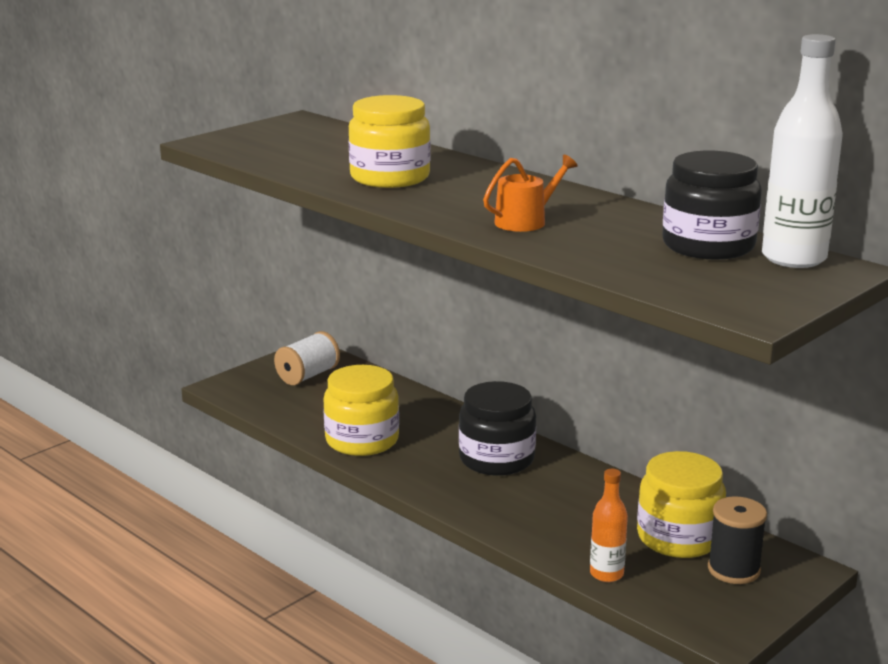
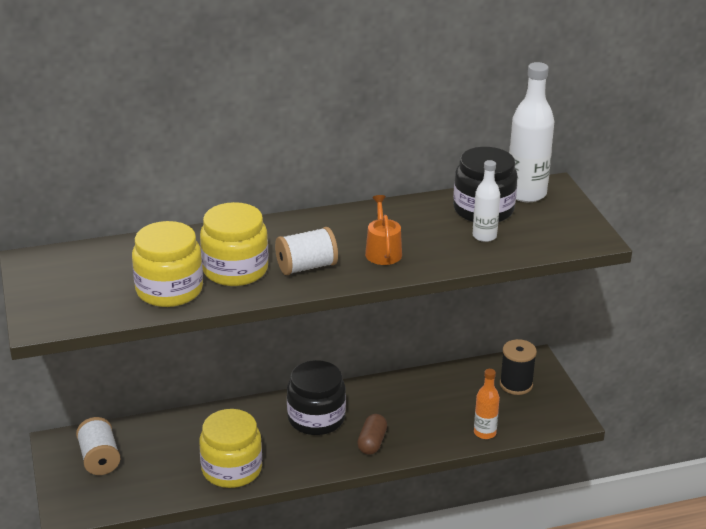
camera: 60 degrees left, 10 degrees up
(439, 199) = (306, 267): none -> white spool
(496, 504) = (372, 442): none -> brown capsule
(646, 257) = (484, 236): none -> white bottle
(678, 537) = (469, 388): yellow jar -> yellow jar (169, 290)

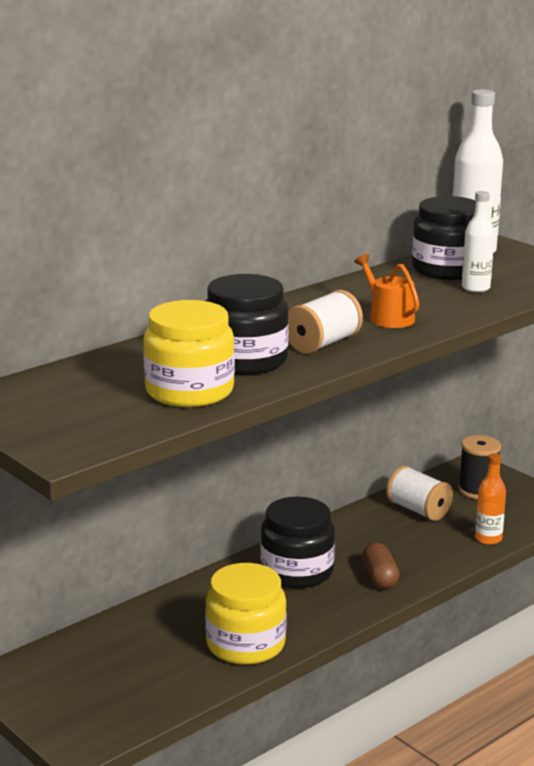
camera: 25 degrees left, 10 degrees down
(99, 459) = (72, 678): white spool -> white spool (418, 510)
(235, 270) = (245, 360): yellow jar -> black jar

